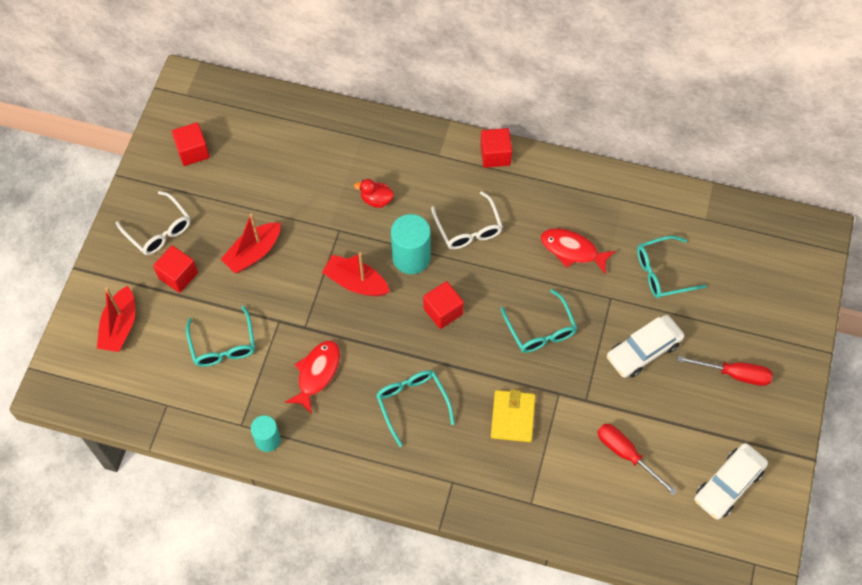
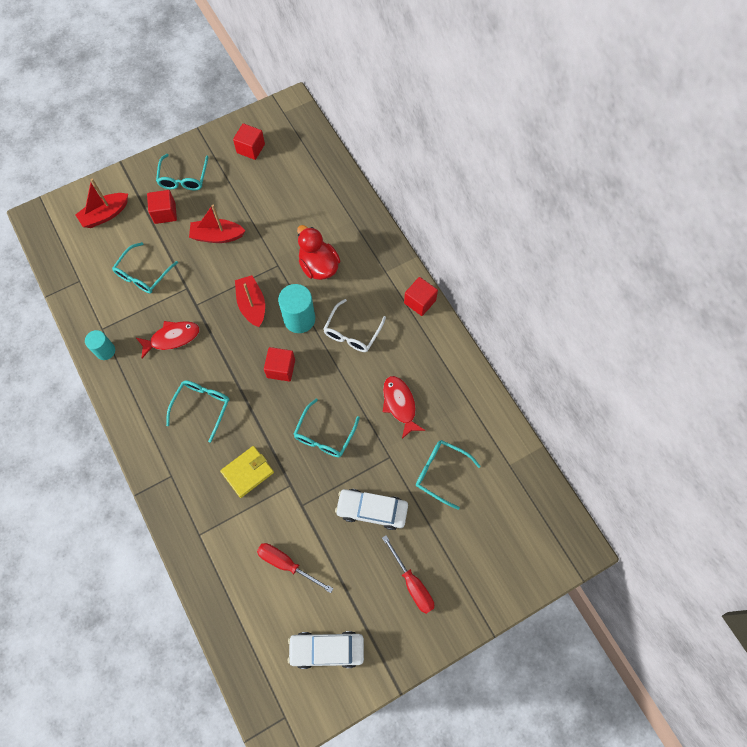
camera: 45 degrees right, 5 degrees up
(159, 230) = (183, 178): white glasses -> turquoise glasses
(376, 200) = (318, 266): red duck -> red duck, size x1.78
(626, 455) = (287, 564): red screwdriver -> red screwdriver turned 60 degrees counterclockwise

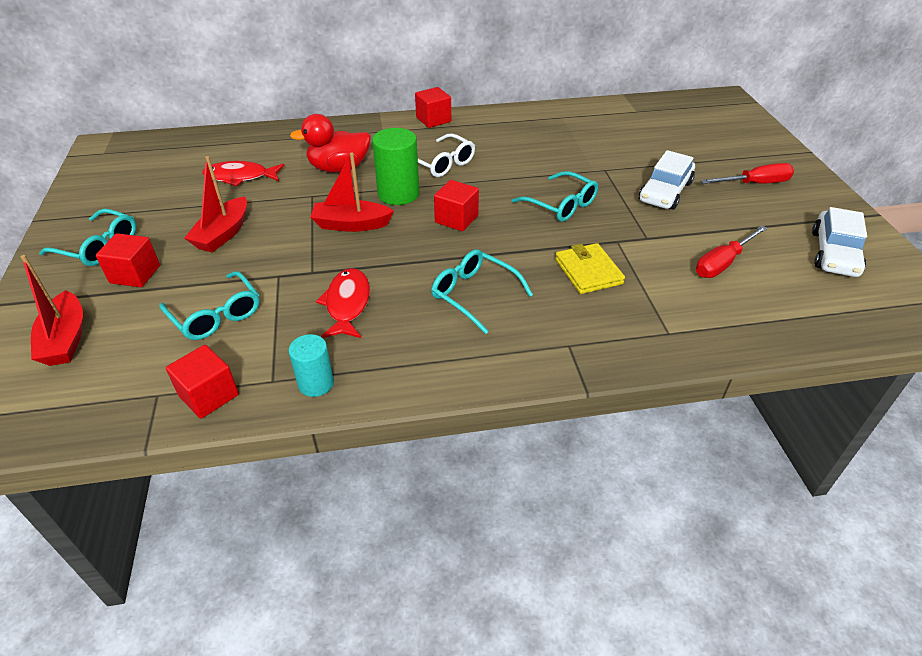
camera: 70 degrees left, 25 degrees down
(251, 148) = (123, 184): red cube -> red cube (209, 395)
(299, 319) = (398, 194): turquoise cylinder -> green cylinder
(400, 404) = (546, 152): red fish -> red fish (240, 177)
(441, 473) = (633, 145): turquoise glasses -> none

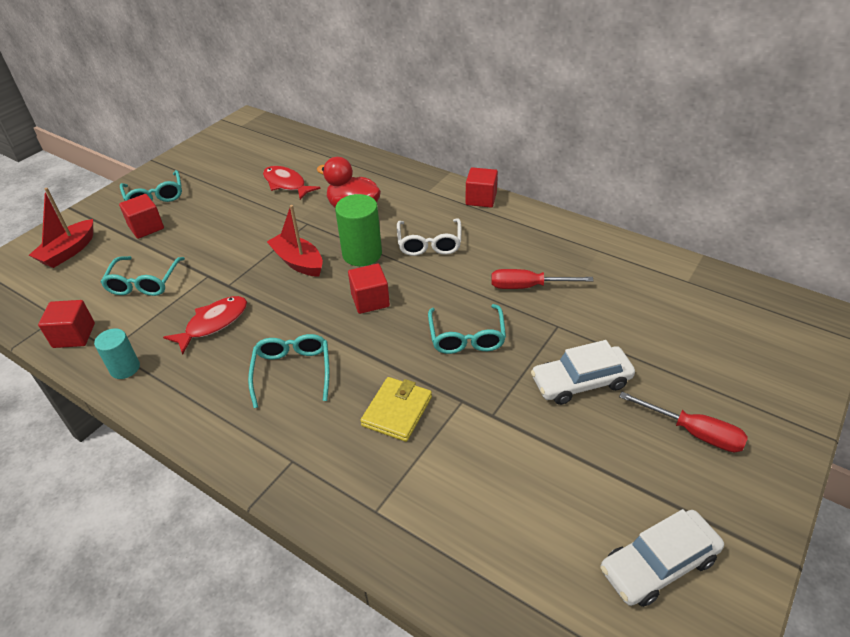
camera: 45 degrees right, 0 degrees up
(223, 234) = (221, 224): red boat -> none
(723, 263) = (522, 487): red screwdriver -> red screwdriver (528, 287)

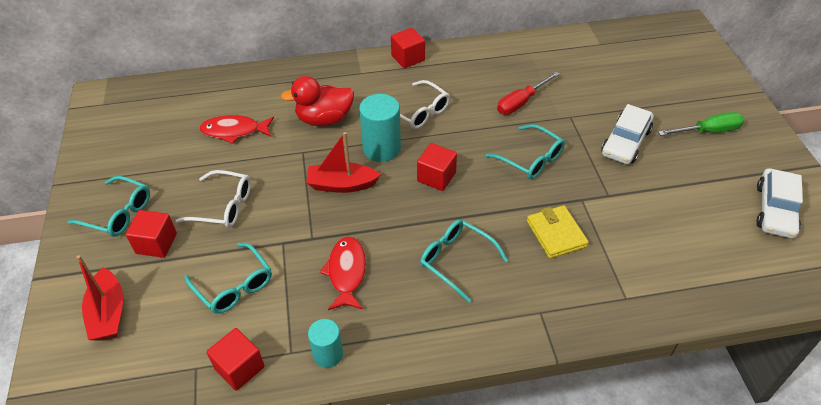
camera: 45 degrees left, 5 degrees up
(211, 229) = (223, 206): none -> white glasses
(362, 254) = (381, 148): green cylinder -> turquoise cylinder
(693, 432) = (708, 131): red screwdriver -> green screwdriver

